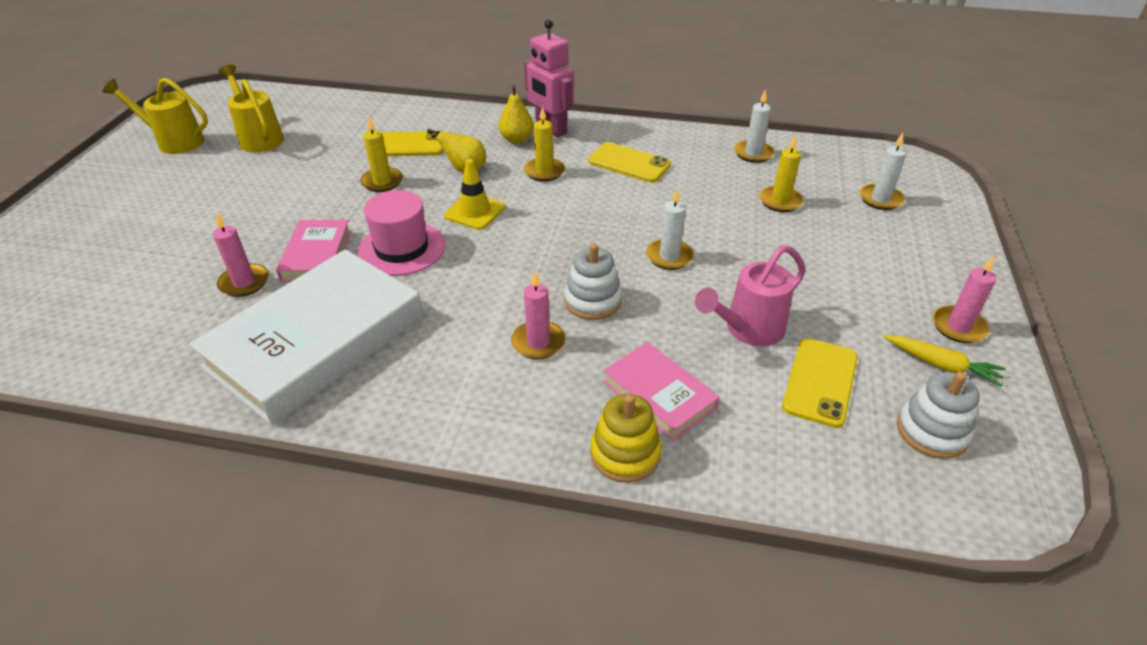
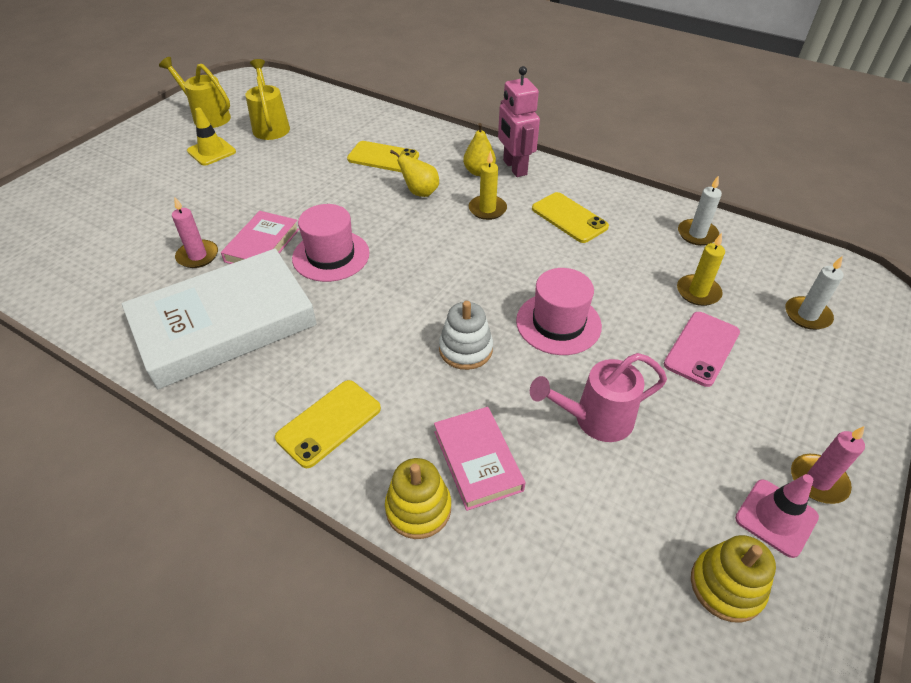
camera: 20 degrees right, 5 degrees up
(382, 182) = (346, 188): yellow candle -> none
(475, 212) = (407, 235): yellow traffic cone -> yellow traffic cone (211, 151)
(538, 342) = (398, 376): pink candle -> none
(669, 256) = (558, 323): white candle -> pink hat
(808, 247) = (701, 348): none -> pink phone
(820, 382) = (638, 495): yellow phone -> yellow phone (329, 423)
(932, 431) = (726, 586): white stacking toy -> yellow stacking toy
(941, 365) = (776, 517): yellow carrot -> pink traffic cone

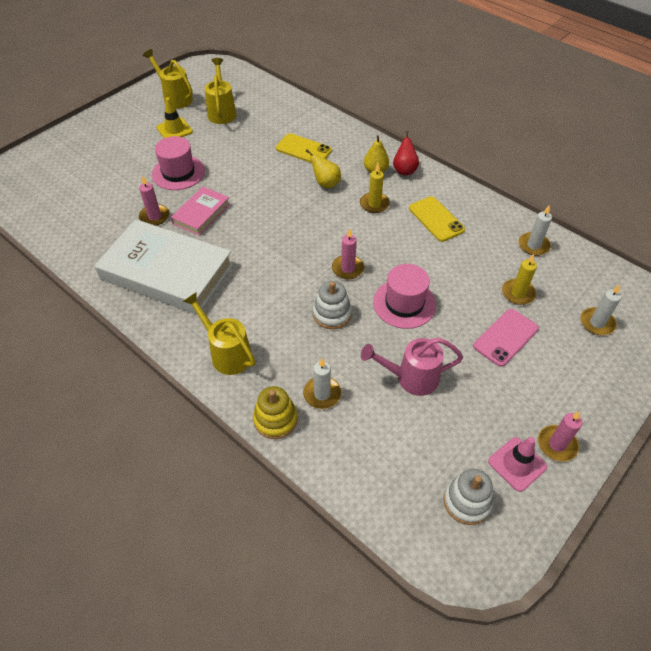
camera: 10 degrees right, 5 degrees up
(224, 324) = (167, 272): white book -> white book turned 45 degrees clockwise
(329, 423) = (227, 353): yellow phone -> yellow watering can
(331, 256) = (249, 228): pink hat -> pink hat (178, 172)
(473, 289) = (348, 268): none -> pink candle
(477, 460) = (322, 394): pink book -> white candle
(514, 168) = (404, 170): pink robot -> red pear
(726, 586) = (467, 501): yellow stacking toy -> white stacking toy

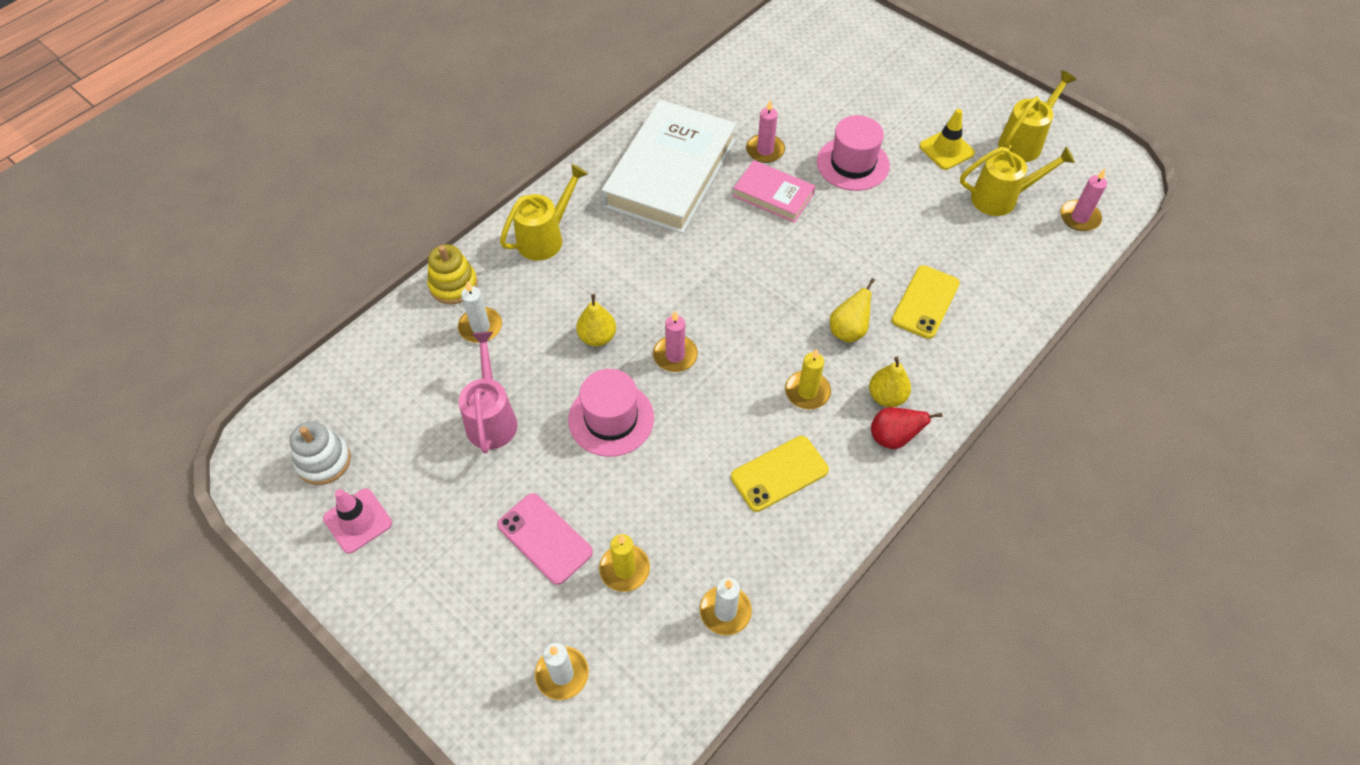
camera: 90 degrees right, 5 degrees up
(332, 314) = (597, 337): white stacking toy -> yellow pear
(557, 444) = (375, 572): pink candle -> pink candle (1079, 217)

